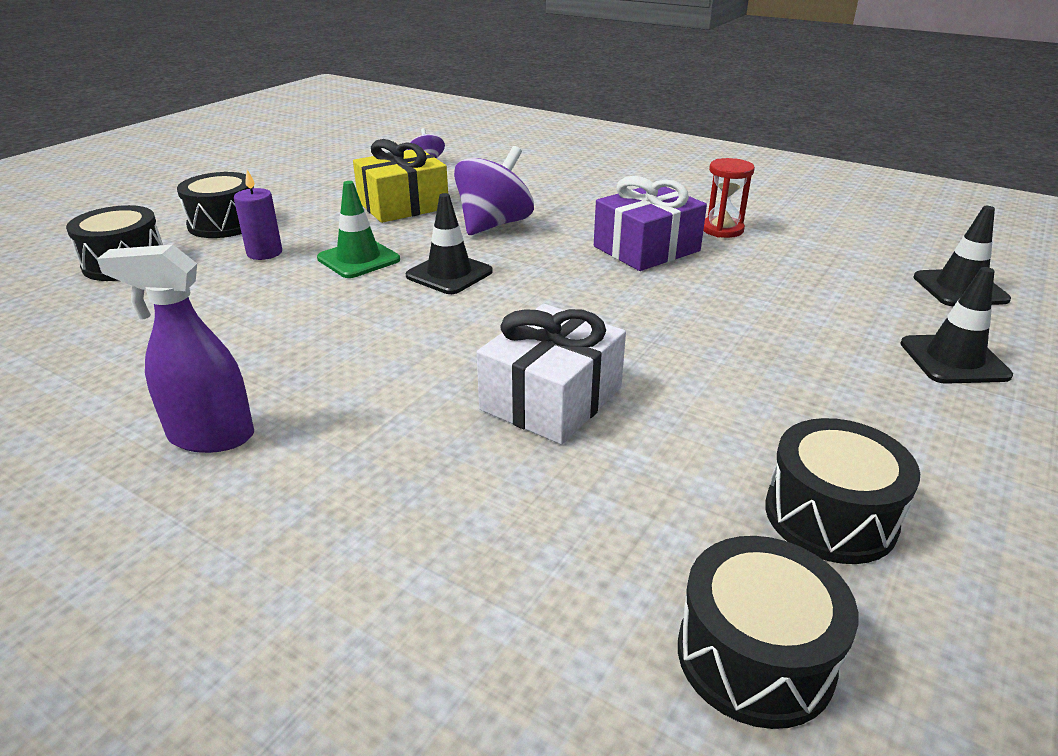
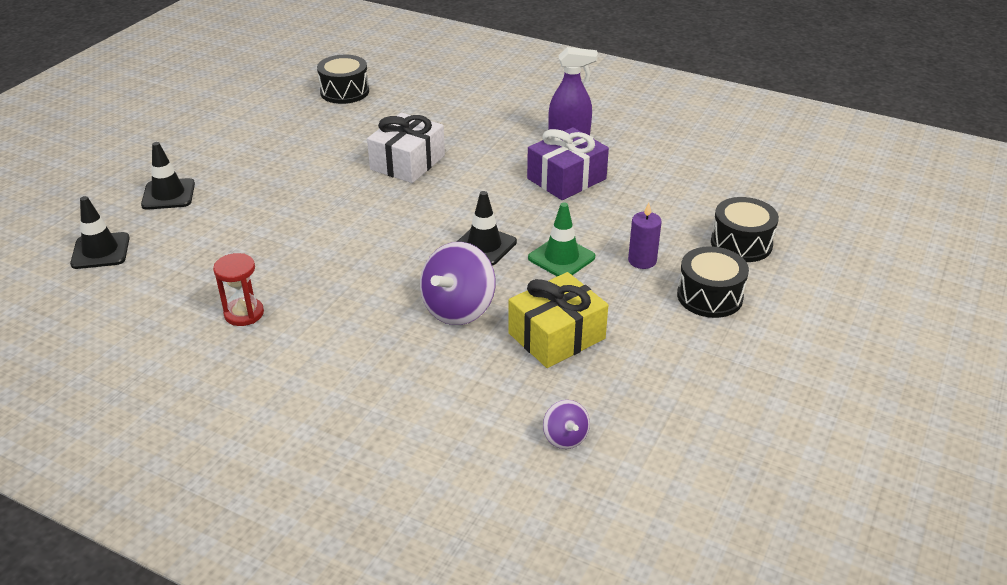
camera: 175 degrees right, 5 degrees up
(646, 249) = (323, 283): purple gift -> purple gift (566, 179)
(830, 516) = (295, 125): black drum -> none

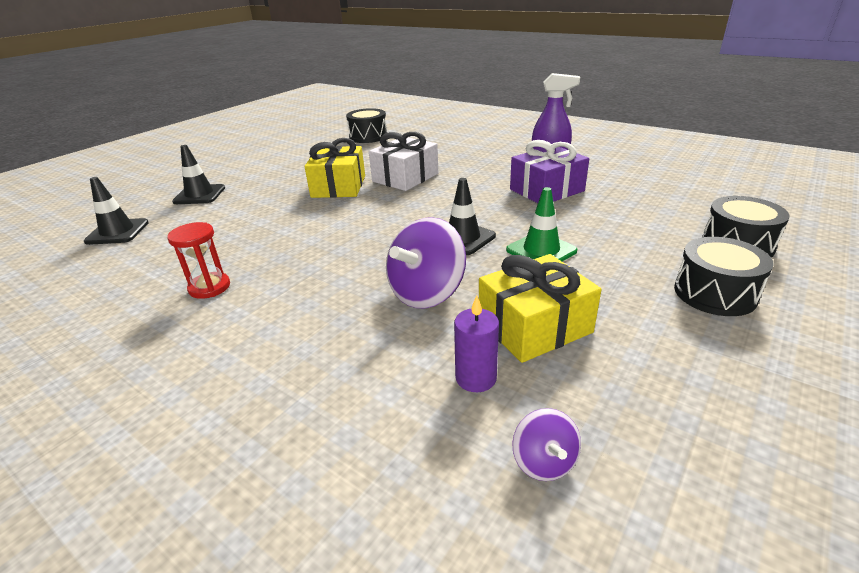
camera: 10 degrees right, 5 degrees down
(333, 178) = (339, 186): none -> yellow gift
(642, 260) = (628, 256): purple candle -> purple candle (476, 378)

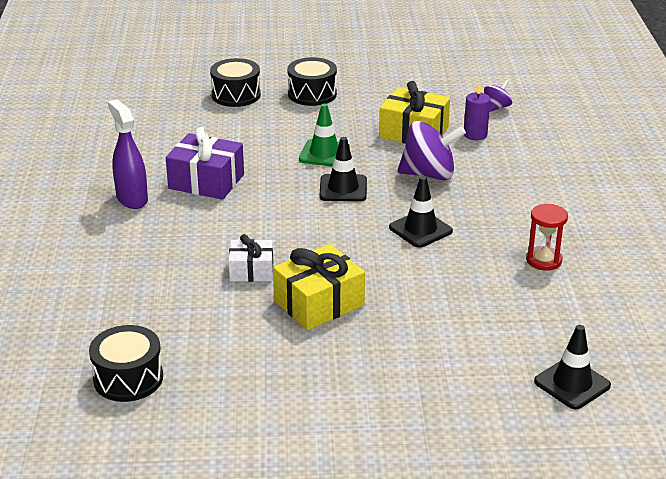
camera: 130 degrees left, 0 degrees up
(199, 195) = (450, 395): black traffic cone -> black traffic cone (420, 229)
(405, 177) = (251, 271): white gift -> white gift, size x0.63

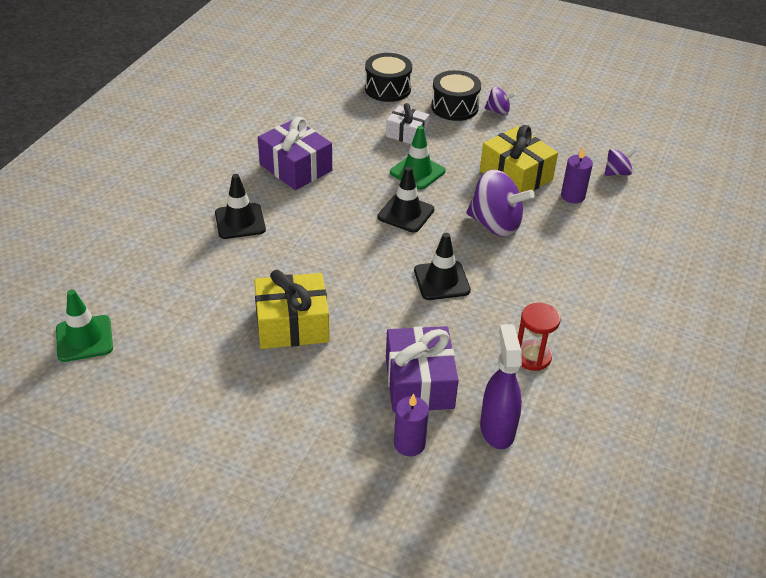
camera: 25 degrees right, 10 degrees up
(128, 378) = (84, 339): black drum -> green traffic cone
(132, 199) = (223, 165): purple spray bottle -> purple spray bottle (497, 429)
(251, 271) = (262, 270): white gift -> white gift (407, 134)
(354, 87) = (498, 111): none -> purple spinning top
(468, 309) = (419, 383): none -> purple gift
(499, 354) = (409, 444): none -> purple candle
(572, 384) = (452, 505): black traffic cone -> black traffic cone (240, 221)

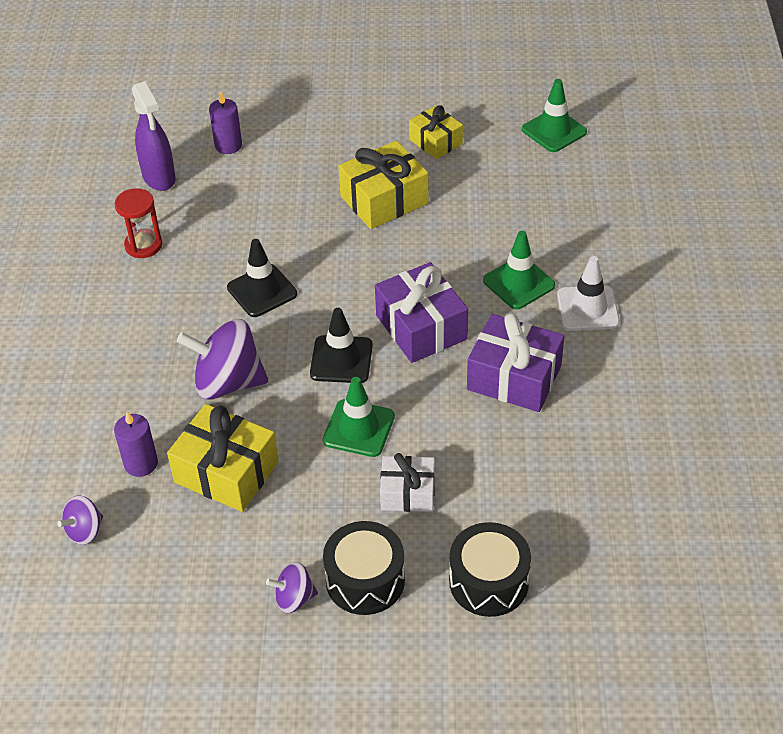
camera: 160 degrees right, 5 degrees up
(201, 368) = (435, 142): none -> yellow gift
(208, 190) = (587, 308): none -> white traffic cone
(240, 221) = (518, 283): black traffic cone -> green traffic cone
(419, 383) = (241, 190): purple gift -> purple gift (421, 327)

